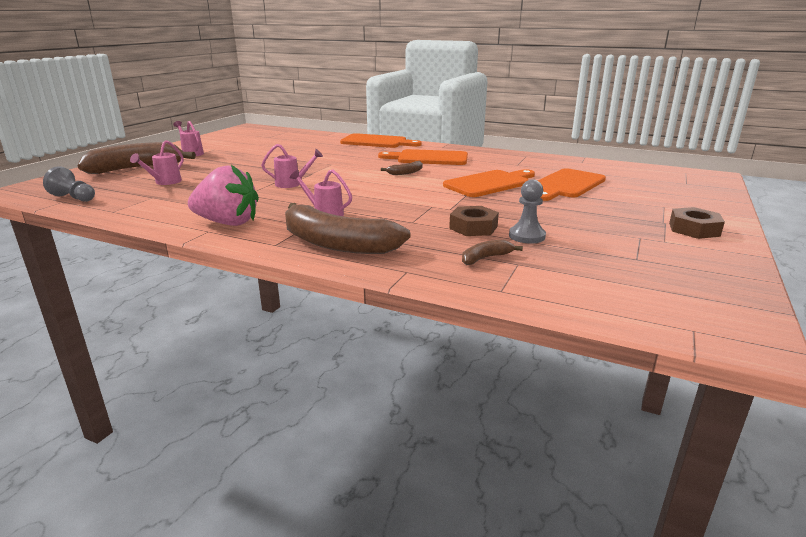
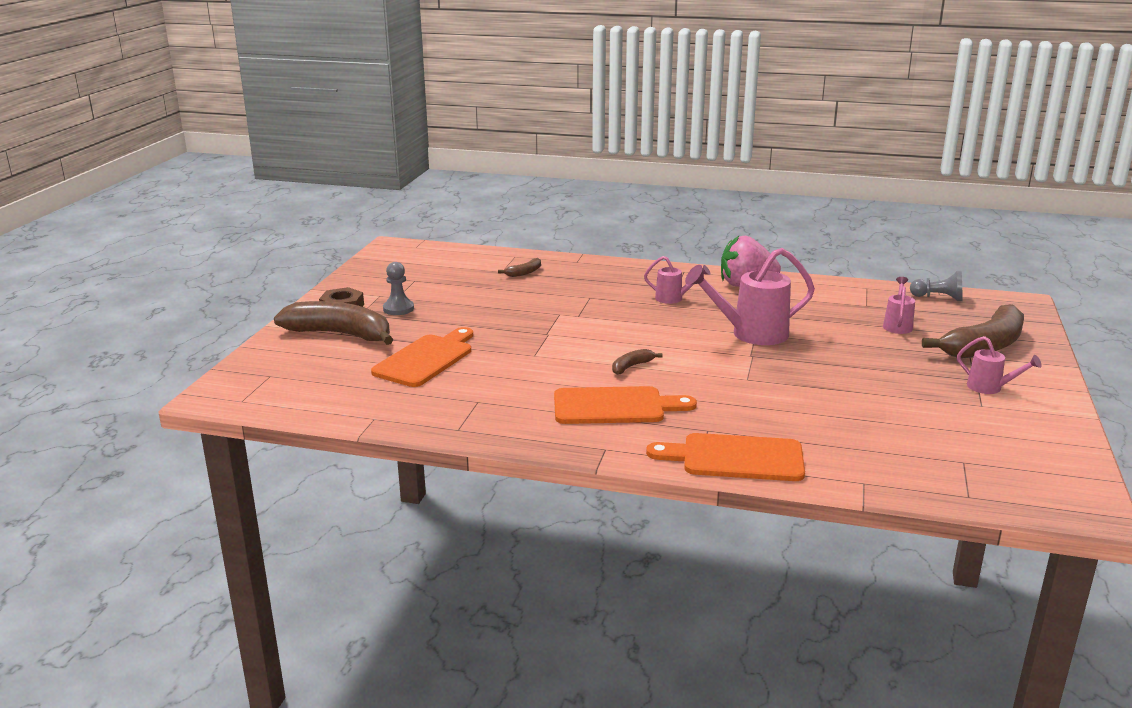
camera: 170 degrees right, 0 degrees up
(292, 184) = (751, 334): pink watering can -> pink watering can, size x1.88
(336, 244) = (638, 274): brown banana -> brown banana (340, 334)
(473, 227) = (535, 295): brown nut -> none
(489, 183) = (520, 354): orange cutting board -> none
(527, 236) = (490, 291): grey pawn -> grey pawn (398, 309)

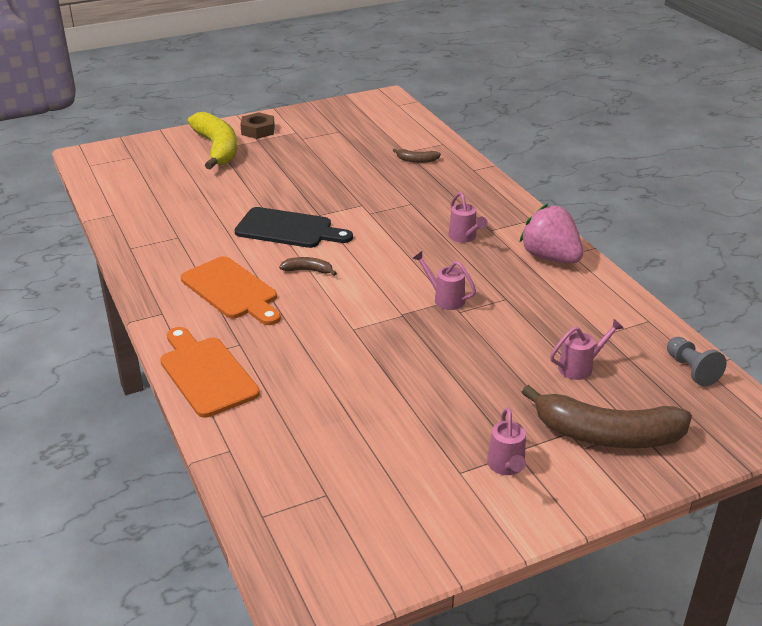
camera: 50 degrees right, 10 degrees up
(340, 334) = (217, 149): brown banana -> yellow banana
(398, 309) = (283, 148): grey pawn -> none
(426, 359) = (218, 192): orange cutting board -> none
(549, 352) = (288, 229): none -> black cutting board
(751, 334) = (445, 299): pink watering can -> pink watering can, size x0.53

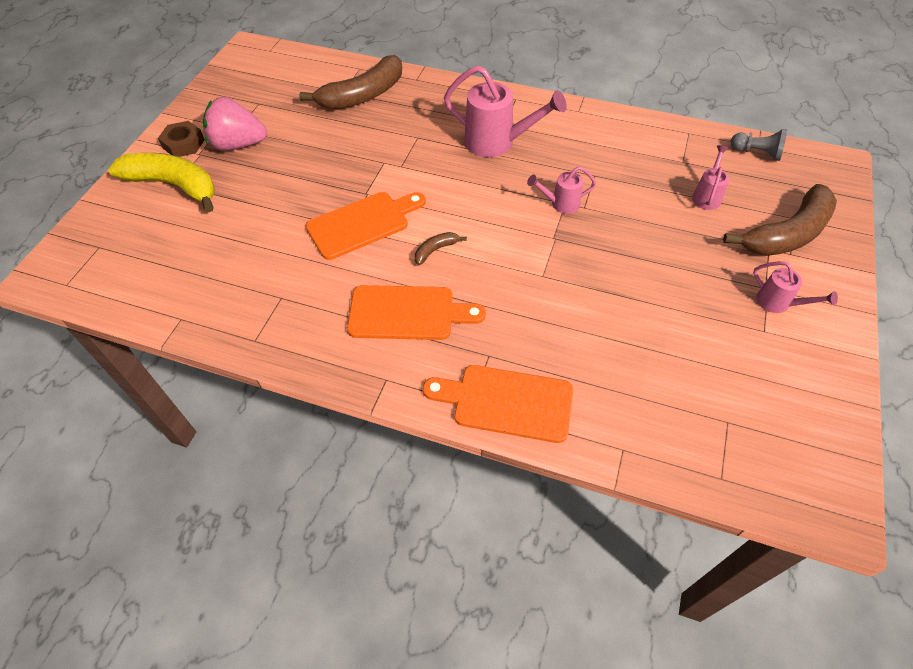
camera: 45 degrees left, 20 degrees up
(288, 229) = (362, 224): black cutting board -> orange cutting board
(416, 160) = (363, 95): brown banana -> brown banana, size x2.32
(464, 237) = (497, 143): pink watering can -> pink watering can, size x1.88
(550, 257) = (571, 122): pink strawberry -> pink strawberry (238, 144)

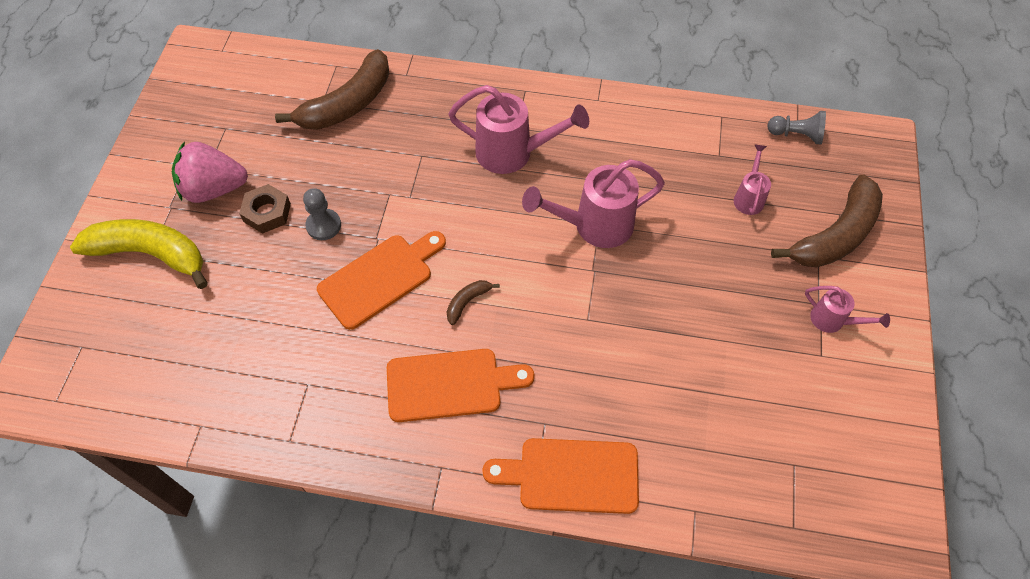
camera: 10 degrees left, 5 degrees up
(183, 144) = (148, 195): brown nut -> brown nut (267, 212)
(323, 179) = (323, 225): none -> grey pawn
(560, 204) = (594, 226): pink watering can -> pink watering can, size x1.88

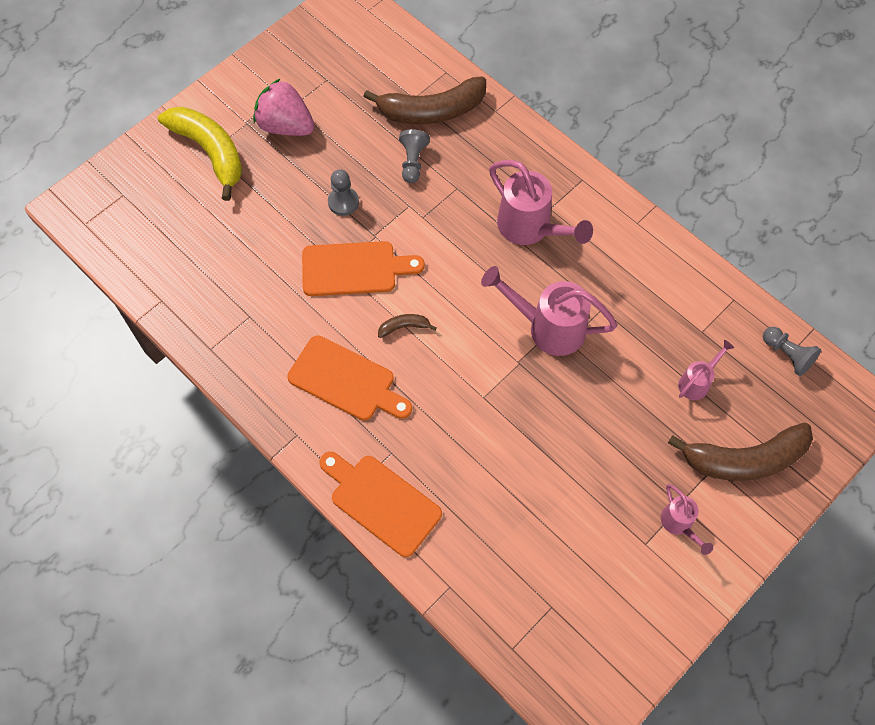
camera: 35 degrees right, 5 degrees up
(267, 212) = (310, 167): brown nut -> none
(363, 155) = (413, 162): none -> grey pawn

